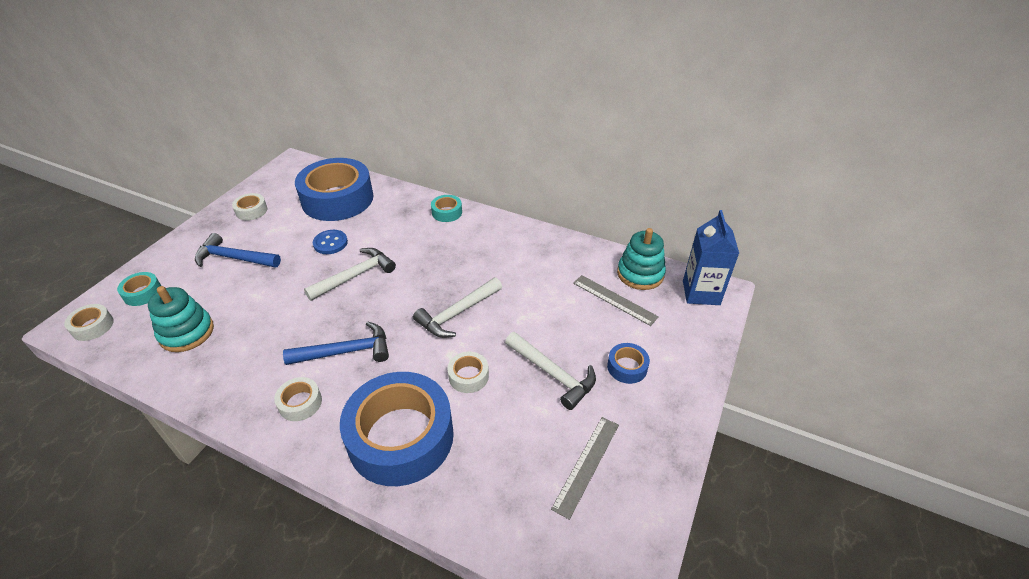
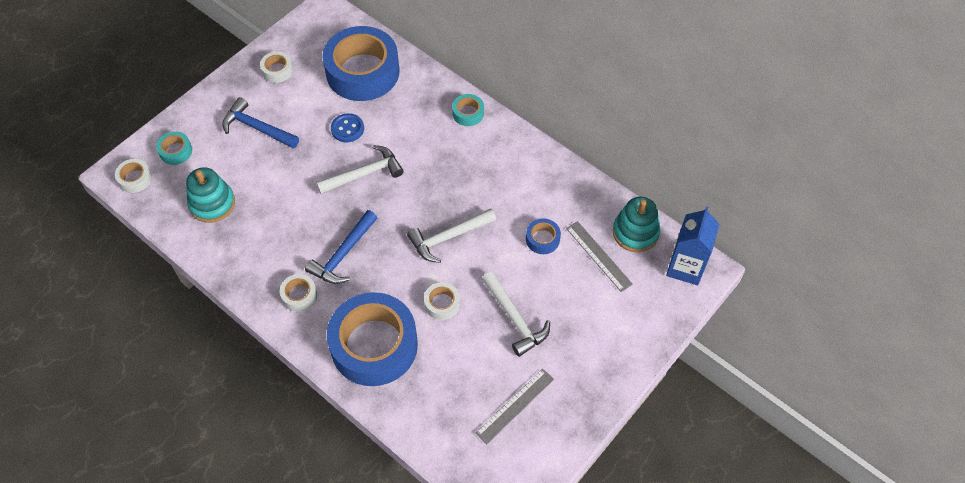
camera: 15 degrees right, 15 degrees up
(346, 351) = (343, 254): blue hammer -> blue hammer turned 120 degrees clockwise
(627, 367) = (582, 328): blue tape -> blue tape (542, 239)

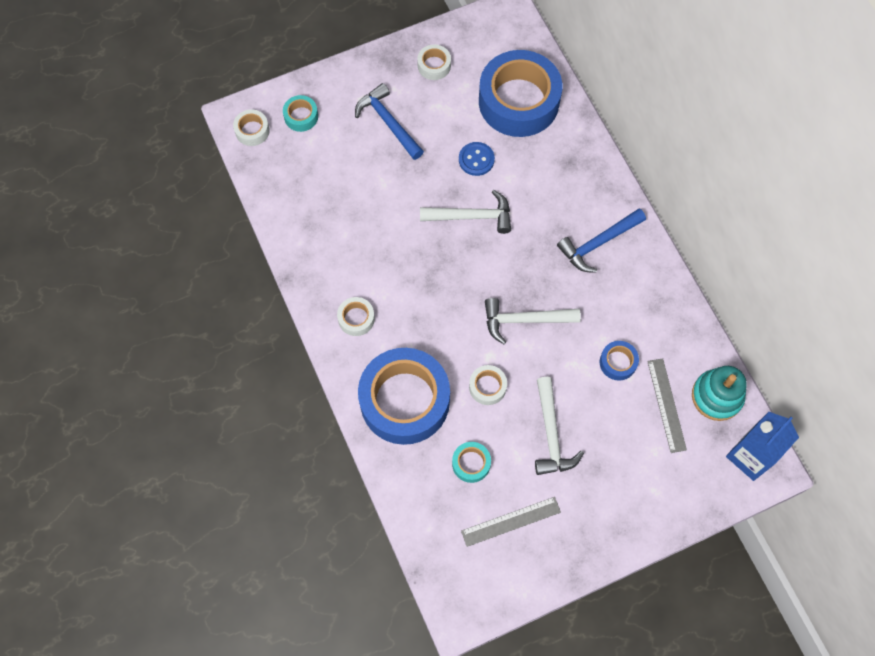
camera: 25 degrees right, 10 degrees up
(212, 203) = (313, 187): turquoise stacking toy -> none
(343, 254) = (415, 294): blue hammer -> blue hammer (598, 243)
(468, 113) = (605, 192): turquoise tape -> turquoise tape (471, 463)

